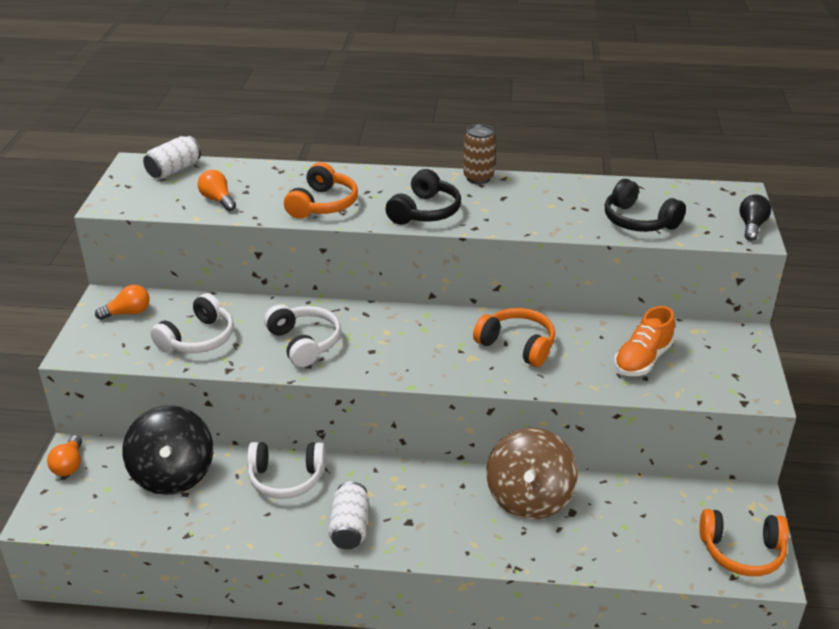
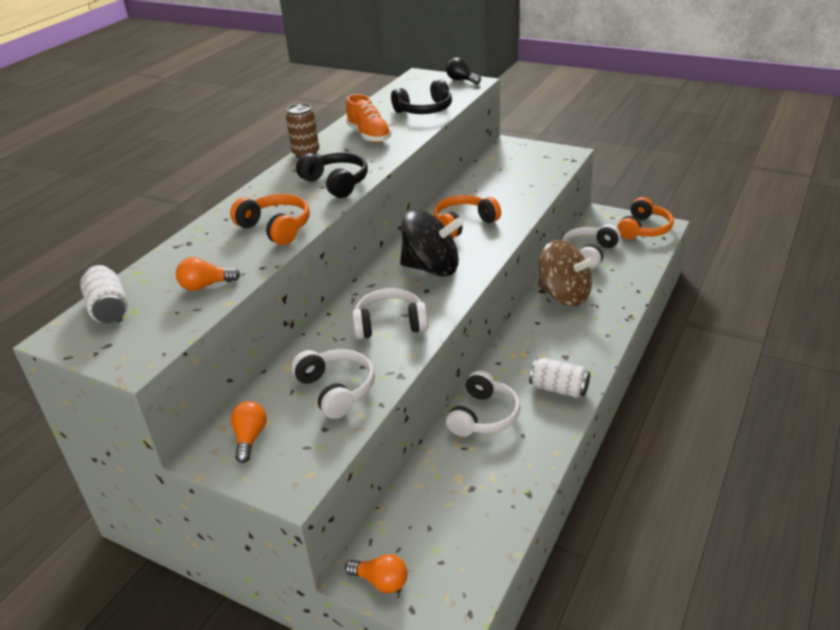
camera: 65 degrees left, 0 degrees up
(173, 474) = (440, 494): black spinning top -> black spinning top (432, 268)
(640, 504) = (589, 253): none -> white headphones
(642, 360) = (511, 181): orange shoe -> orange shoe (369, 135)

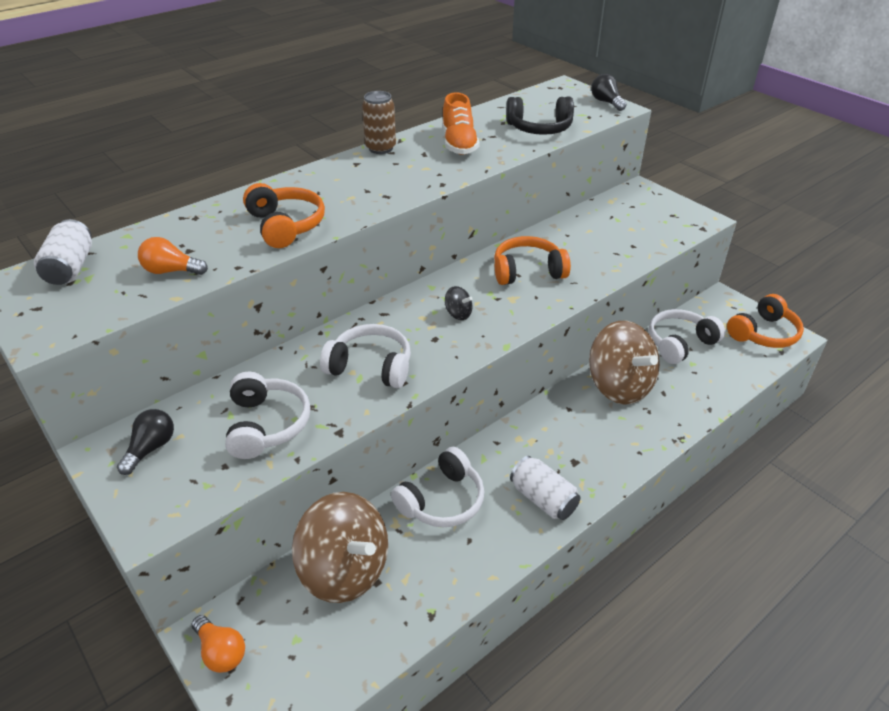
camera: 20 degrees right, 5 degrees up
(250, 438) = (151, 448): orange light bulb -> black light bulb
(336, 183) = (383, 190): black headphones -> none
(432, 268) = (458, 314): black spinning top -> black spinning top, size x0.40
(441, 489) = (345, 570): none -> brown spinning top

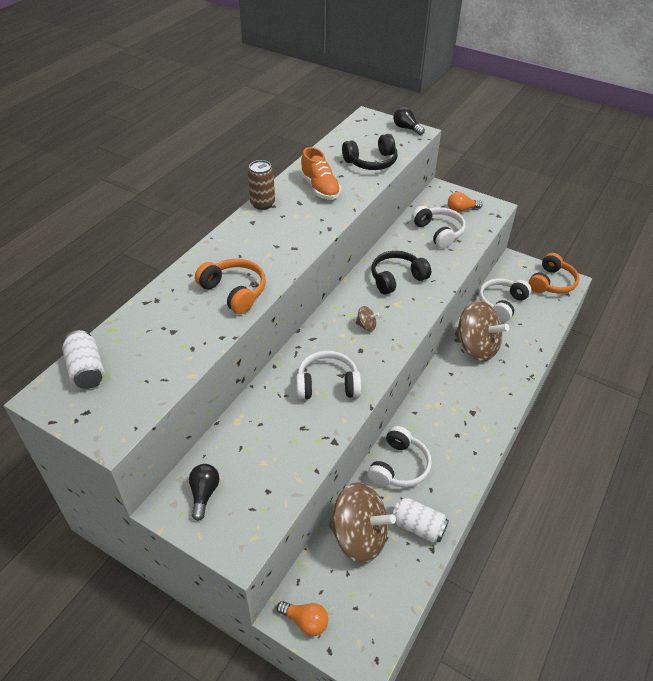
camera: 20 degrees left, 5 degrees up
(171, 271) = (172, 353): orange light bulb -> orange light bulb (461, 210)
(267, 425) = (279, 451): white headphones -> white headphones (438, 232)
(458, 314) = (366, 326): black spinning top -> brown spinning top
(527, 271) = (397, 278): orange headphones -> black headphones
(543, 499) = (465, 445): white can -> white can (418, 526)

